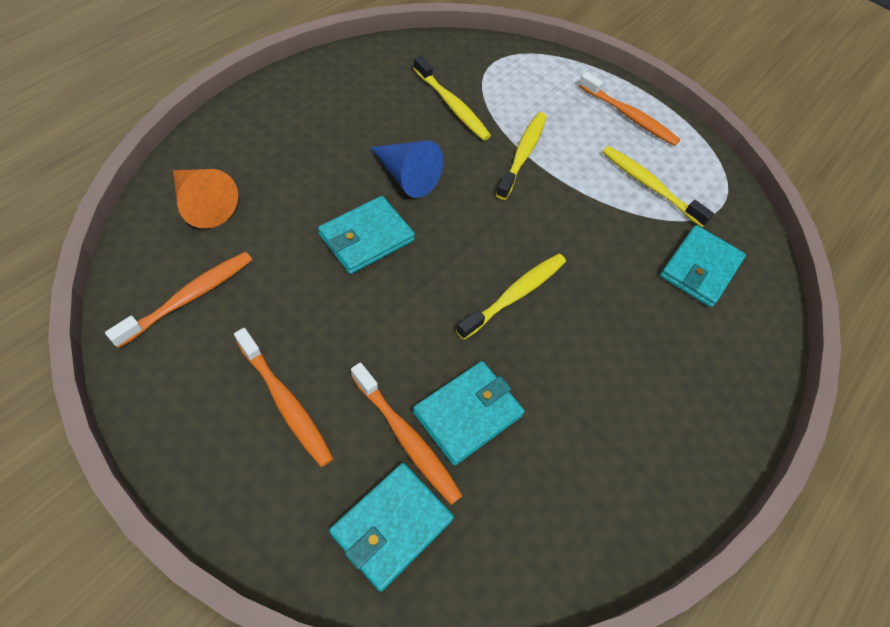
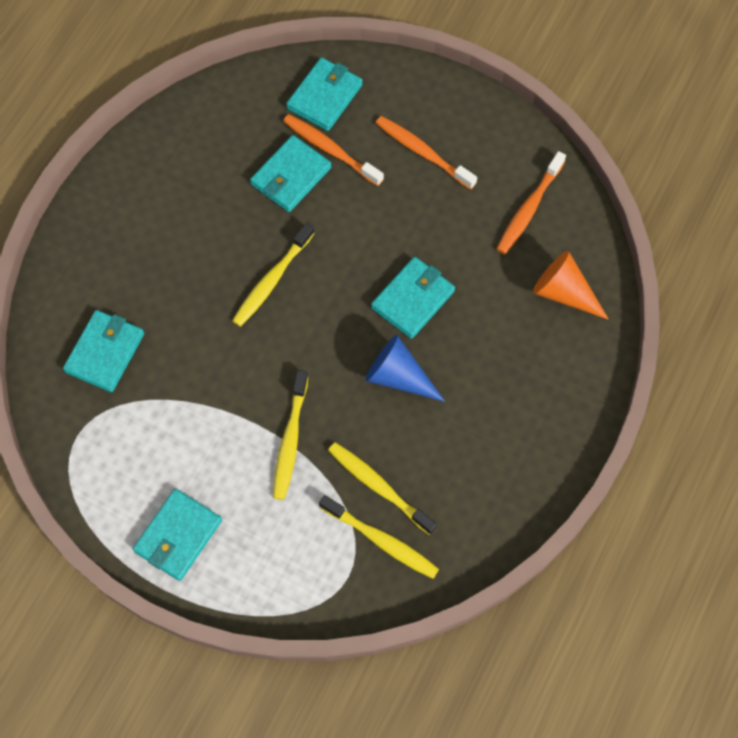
camera: 175 degrees right, 10 degrees up
(629, 116) = (178, 536): orange toothbrush -> turquoise wallet
(649, 186) = (153, 438): yellow toothbrush -> yellow toothbrush (381, 540)

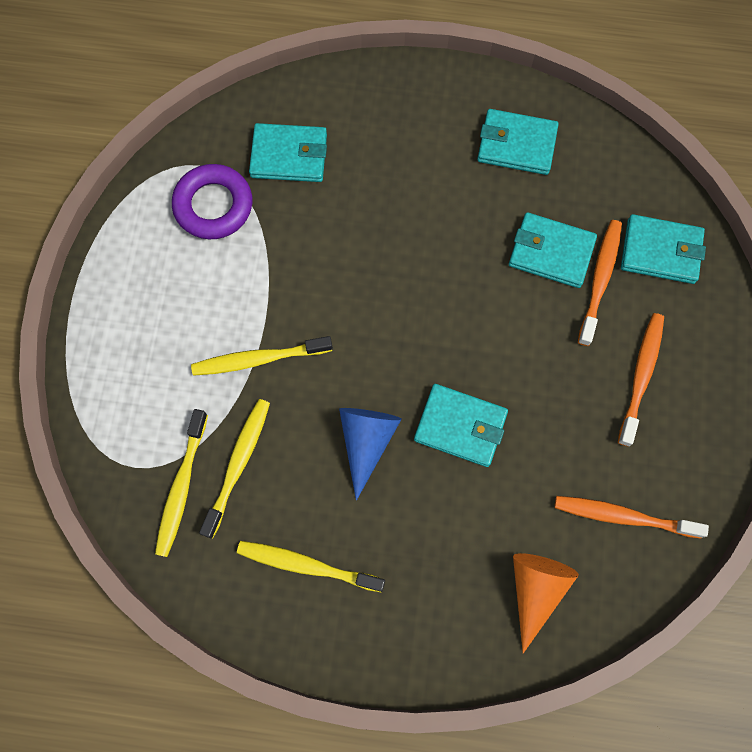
camera: 70 degrees right, 5 degrees up
(125, 433) = (213, 205): none -> purple ring
(178, 536) = (127, 292): turquoise wallet -> turquoise wallet (516, 145)
(272, 280) = (425, 278): yellow toothbrush -> yellow toothbrush (307, 565)

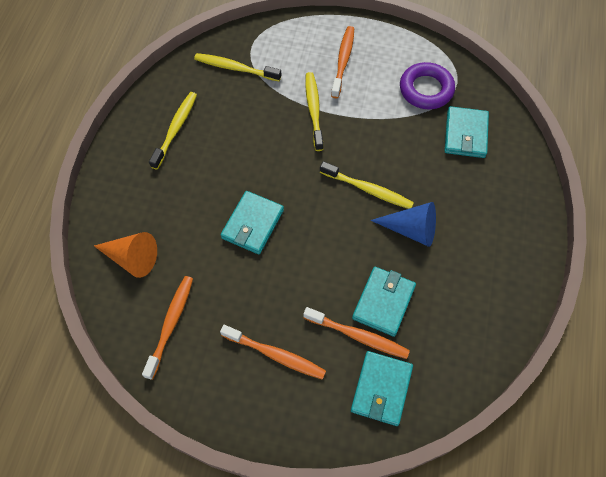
camera: 95 degrees right, 10 degrees down
(163, 323) = (343, 61): none -> orange toothbrush
(238, 464) = (245, 96): yellow toothbrush -> yellow toothbrush (368, 189)
(366, 441) = (250, 167): blue cone -> blue cone (411, 230)
(516, 145) = (479, 288): turquoise wallet -> none

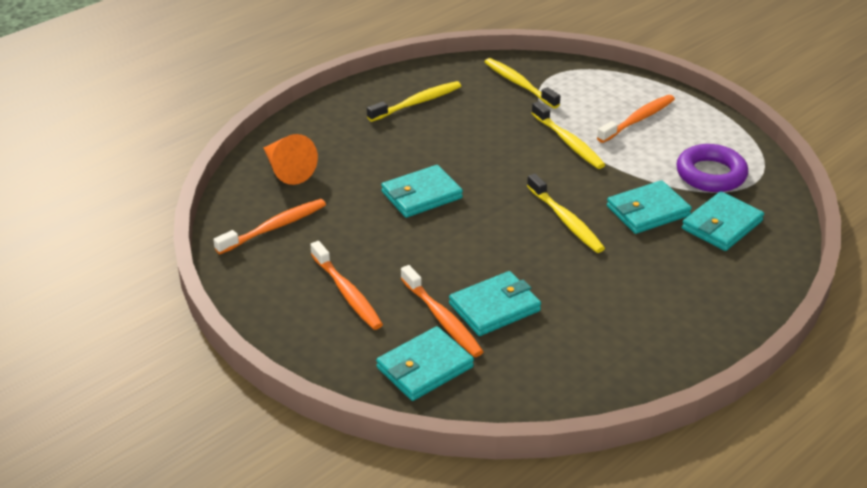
camera: 35 degrees right, 25 degrees down
(313, 110) = (568, 142): yellow toothbrush -> yellow toothbrush turned 120 degrees clockwise
(411, 230) = (582, 269): blue cone -> none
(412, 148) = (648, 211): none -> turquoise wallet

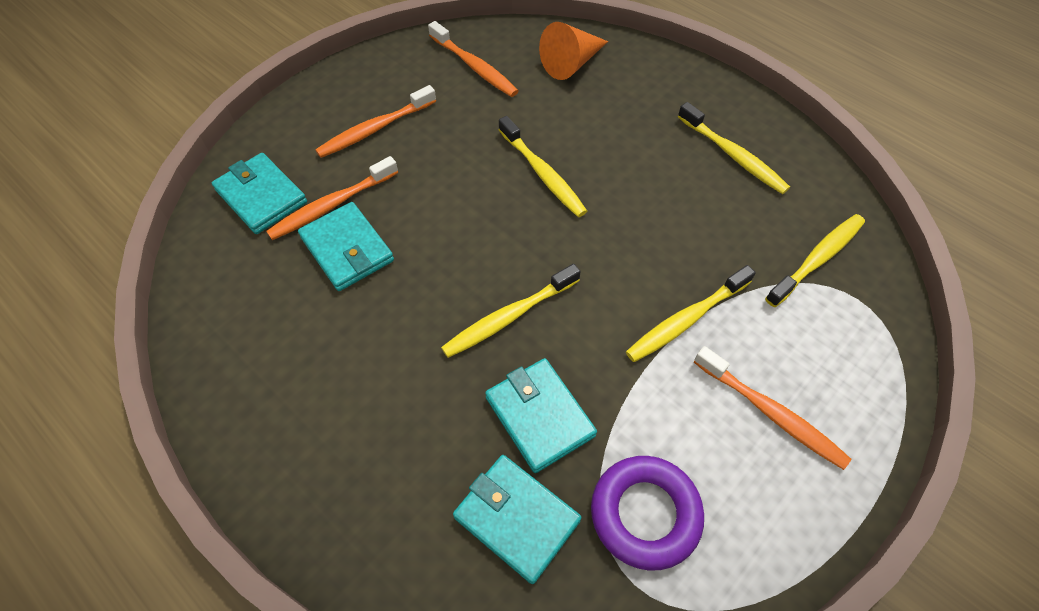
camera: 85 degrees right, 20 degrees up
(421, 195) = (543, 173): turquoise wallet -> yellow toothbrush

